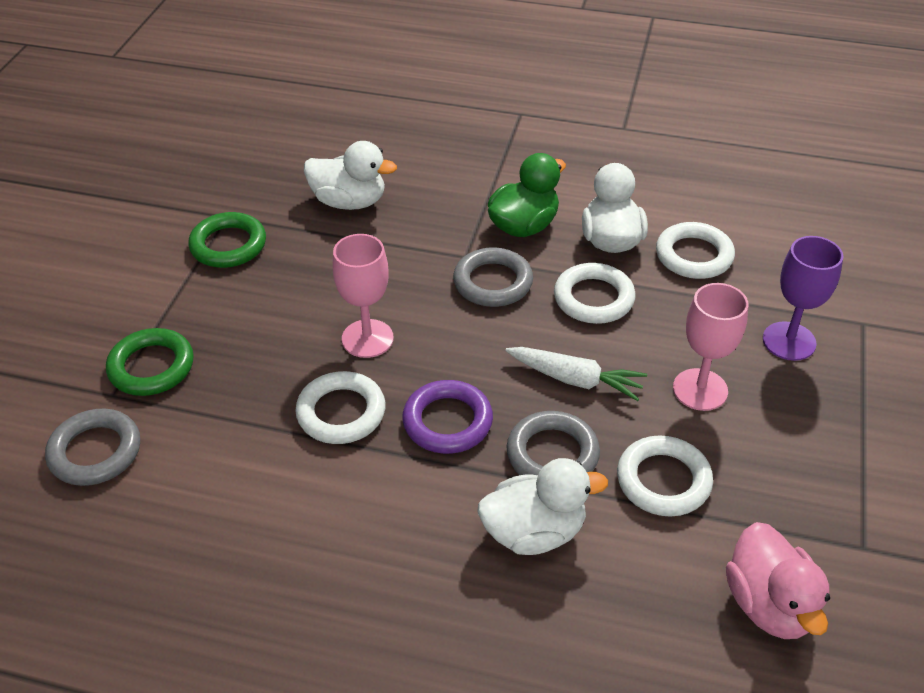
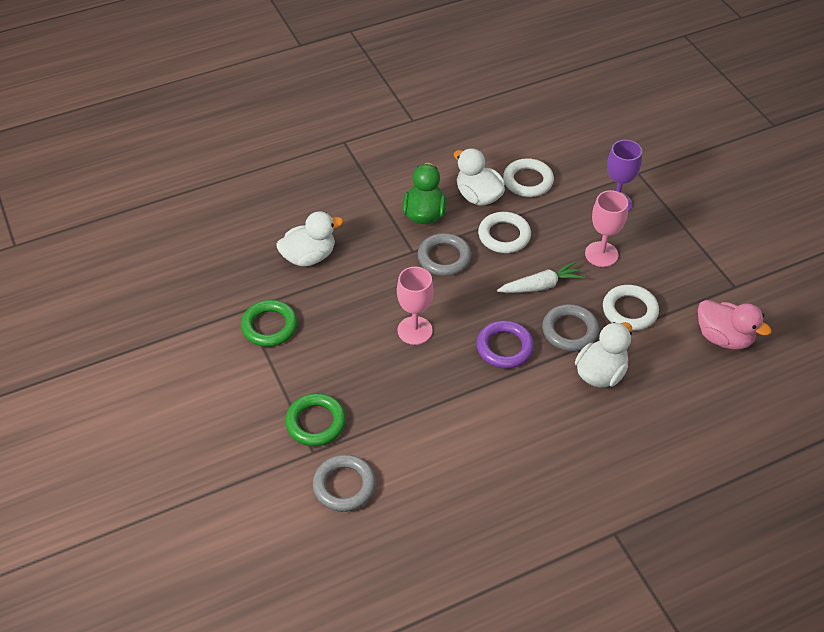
camera: 40 degrees left, 5 degrees up
(341, 412) = (447, 378): white ring -> none

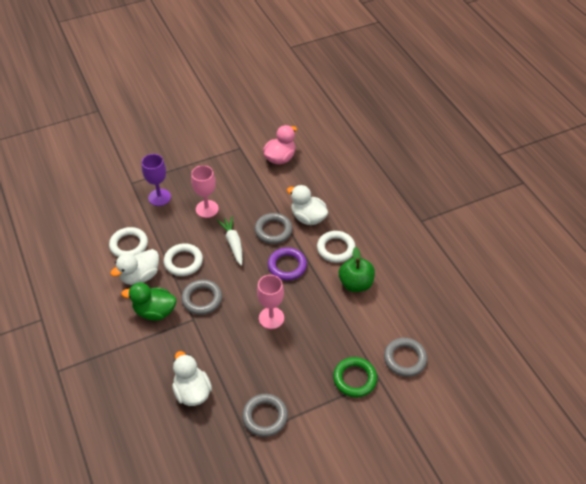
camera: 90 degrees left, 0 degrees up
(269, 326) = (265, 417): green ring -> grey ring
(476, 431) = (355, 284): none -> green apple
(629, 310) = (257, 199): white ring -> white ring (336, 248)

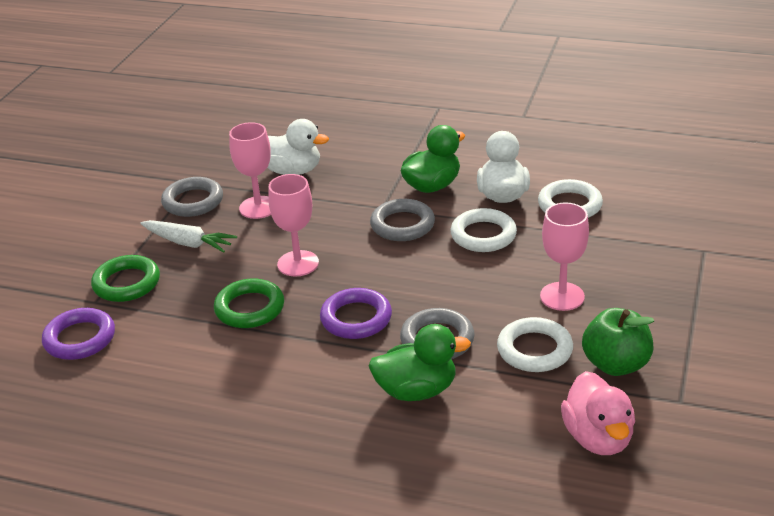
camera: 135 degrees right, 15 degrees down
(159, 197) = (640, 263): purple goblet -> none
(233, 243) = (462, 290): white carrot -> white carrot (188, 243)
(242, 377) = (258, 207): none -> pink goblet
(308, 217) = (416, 390): white duck -> green duck
(319, 310) = (249, 308): none -> green ring
(336, 248) = (320, 384): white ring -> white ring (534, 350)
(355, 284) = (237, 366): green apple -> green apple (616, 364)
(405, 359) = (80, 338): grey ring -> purple ring

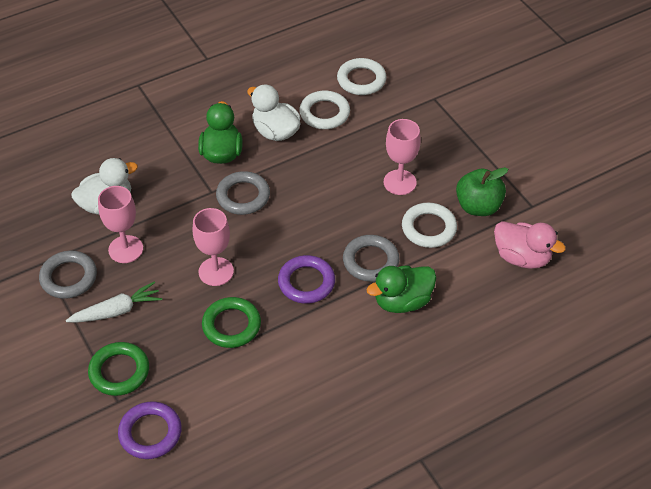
camera: 50 degrees left, 15 degrees up
(416, 390) = (402, 301): green duck -> green duck turned 150 degrees counterclockwise
(483, 235) = (302, 170): white ring -> white ring (361, 80)

